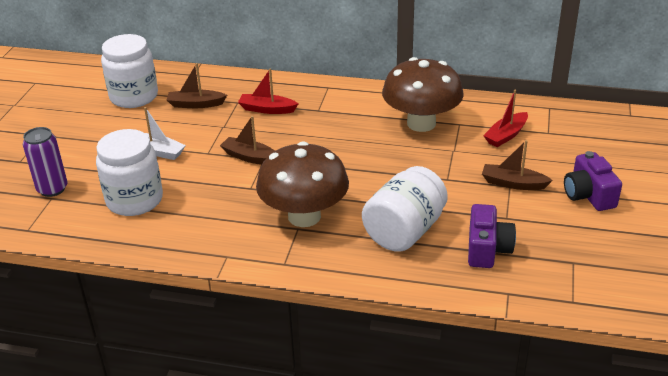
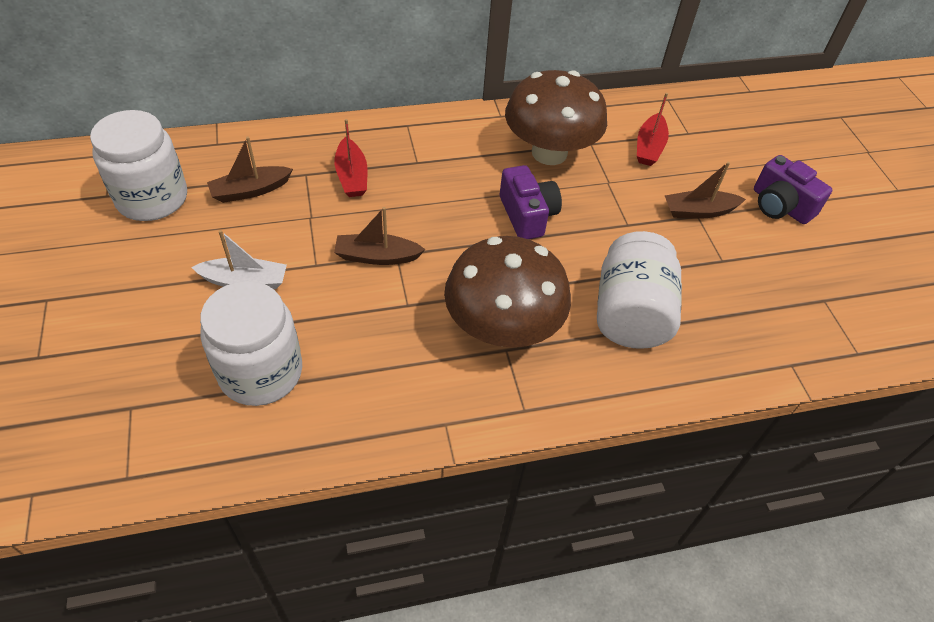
camera: 30 degrees left, 15 degrees up
(52, 189) = (122, 391): purple can -> none
(267, 109) = (352, 176): red boat -> red boat turned 90 degrees counterclockwise
(487, 249) = (732, 310): purple camera -> purple camera (527, 215)

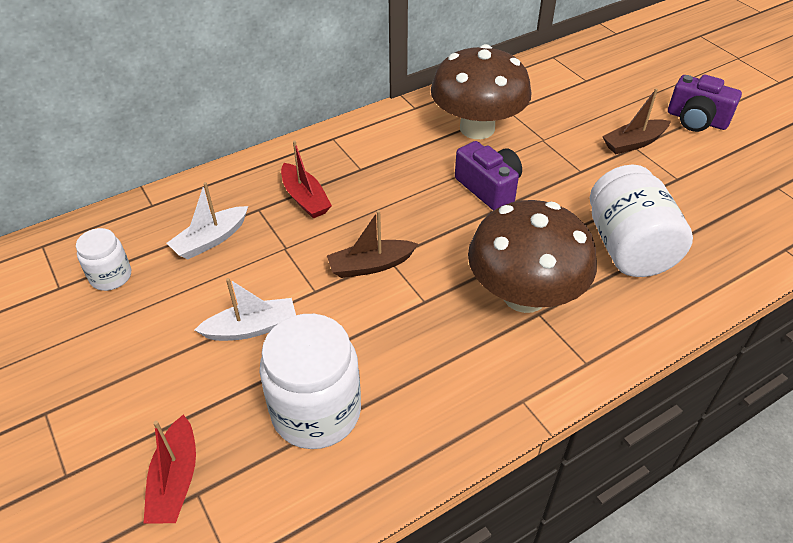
camera: 15 degrees left, 5 degrees down
(152, 198) = (111, 276): white jar -> white jar, size x0.54
(250, 191) = (211, 240): brown boat -> white boat
(649, 147) = (560, 101): red boat -> red boat (175, 480)

